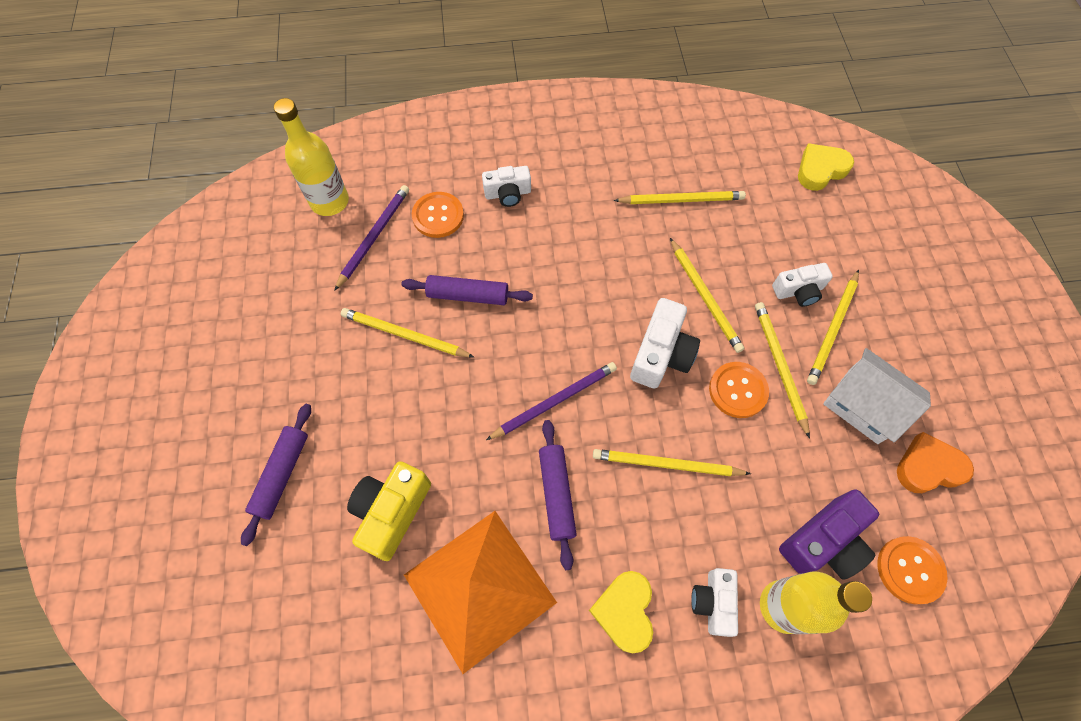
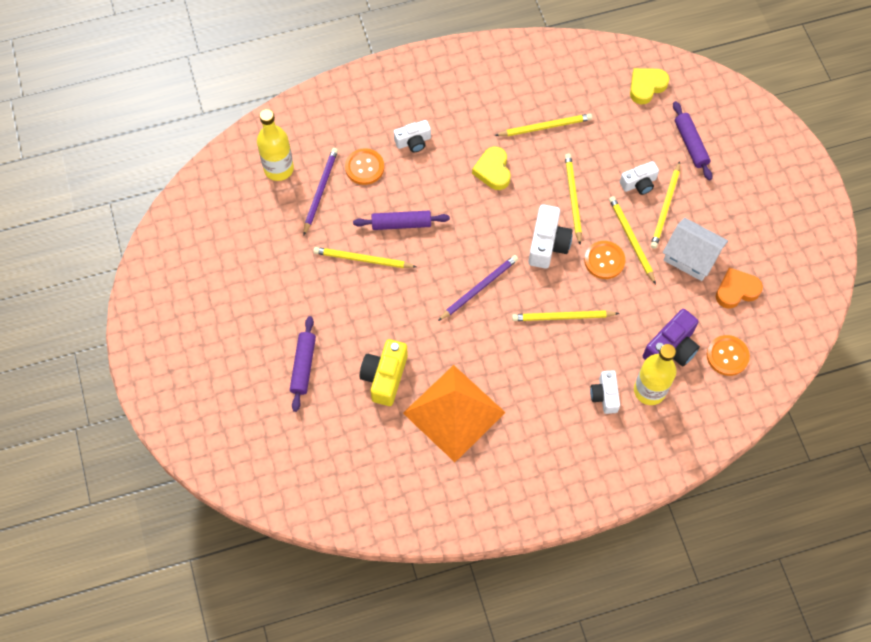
camera: 10 degrees left, 0 degrees up
(557, 494) = (492, 348): purple rolling pin -> purple rolling pin (691, 144)
(624, 611) = (549, 410): yellow heart -> yellow heart (493, 171)
(705, 297) = (573, 198): yellow pencil -> yellow pencil turned 150 degrees counterclockwise

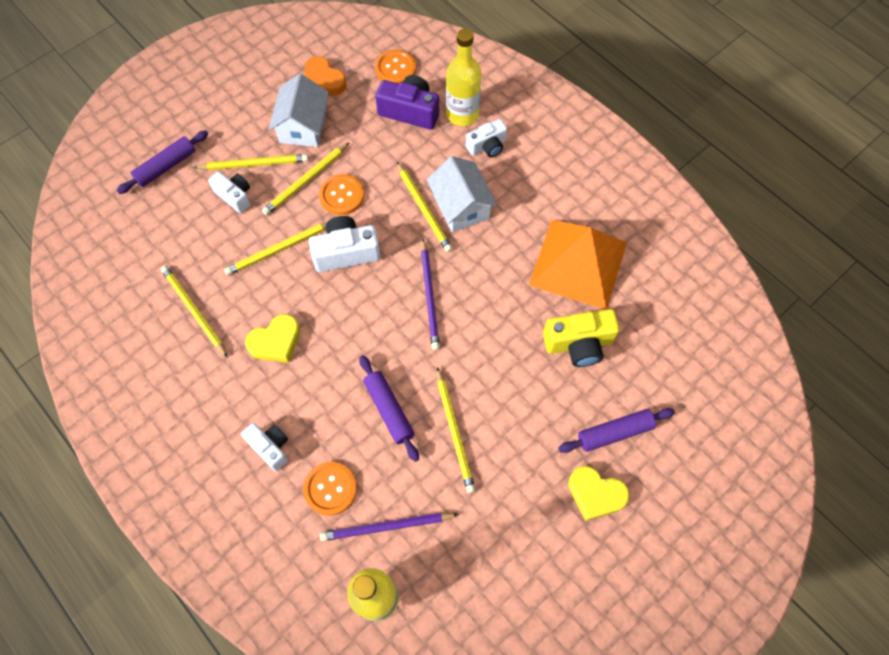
camera: 115 degrees left, 0 degrees up
(479, 288) = (429, 296): purple pencil -> purple pencil turned 120 degrees counterclockwise
(552, 347) = (461, 206): none -> white house
(646, 87) = (102, 230): yellow heart -> yellow heart (595, 494)

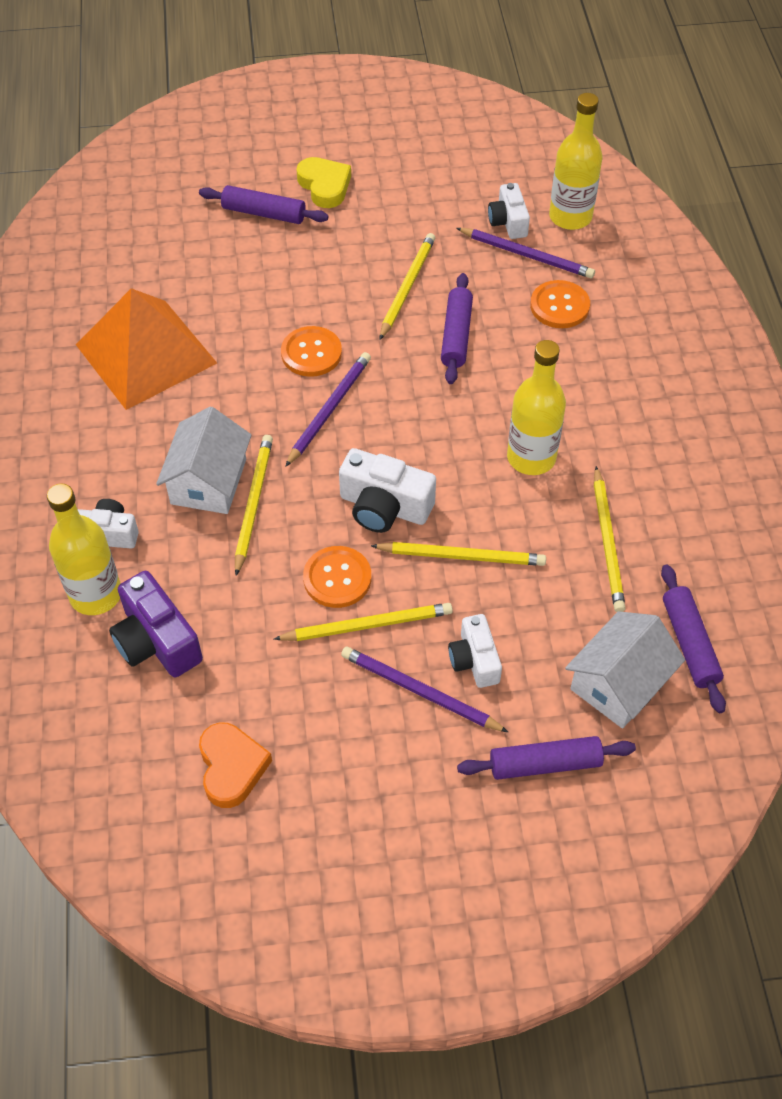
camera: 145 degrees left, 10 degrees down
(114, 275) = (689, 643): none -> purple rolling pin
(254, 164) = (419, 691): yellow pencil -> purple pencil
(270, 447) = (598, 367): white camera -> white camera (508, 222)
(276, 341) = (531, 457): yellow heart -> yellow bottle
(303, 126) = (314, 709): white house -> white house (619, 683)
(395, 68) = (116, 722): orange button -> orange button (311, 353)
(578, 344) = (222, 289): yellow camera -> none

